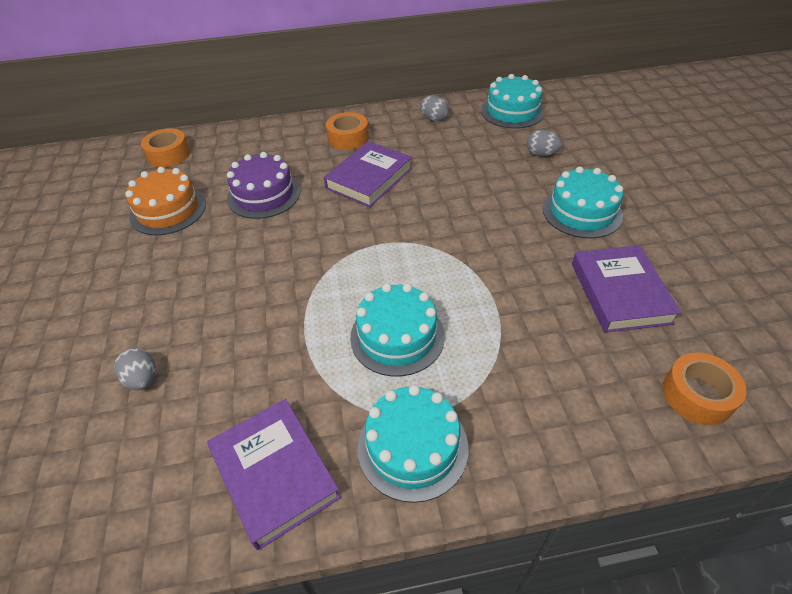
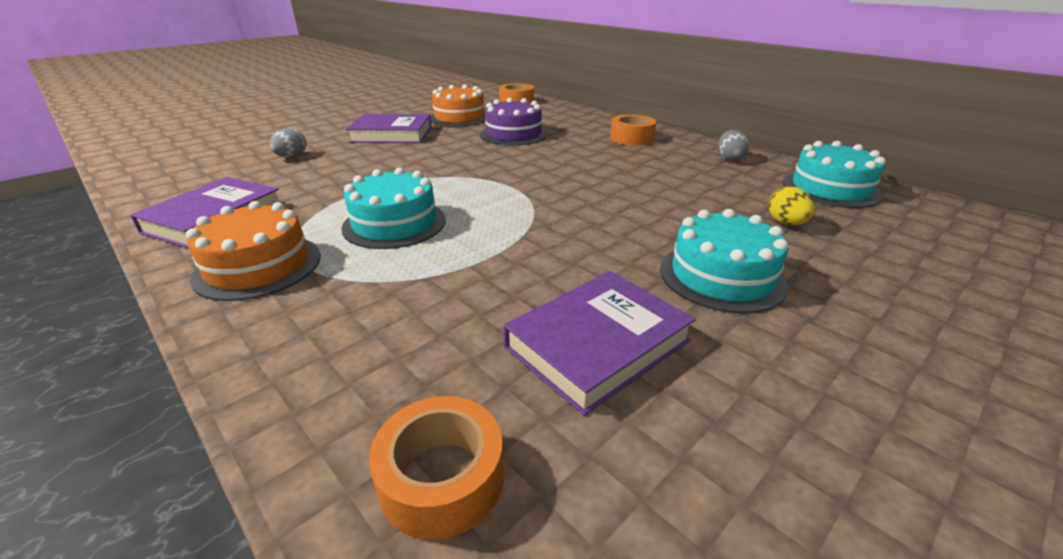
camera: 55 degrees right, 15 degrees down
(369, 178) = (591, 159): purple book -> purple book (392, 134)
(412, 447) = (258, 266): turquoise cake -> orange cake
(541, 154) = (785, 223): grey egg -> yellow egg

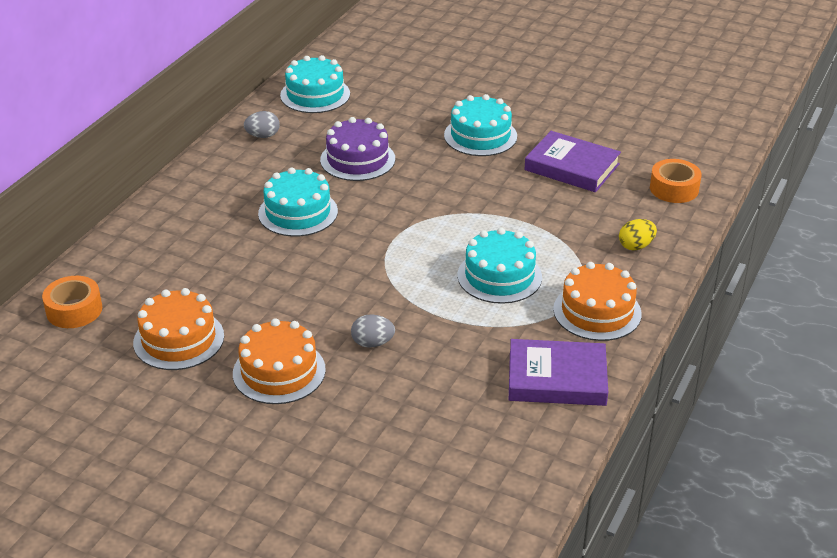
camera: 110 degrees left, 5 degrees up
(292, 157) = (397, 417): grey egg -> grey egg (372, 343)
(392, 134) = (279, 371): purple book -> orange cake
(513, 134) = (238, 274): purple cake -> purple cake (357, 159)
(584, 158) = (298, 212): none -> turquoise cake
(631, 138) = (220, 193): orange tape -> none
(785, 223) = (392, 114): yellow egg -> yellow egg (636, 246)

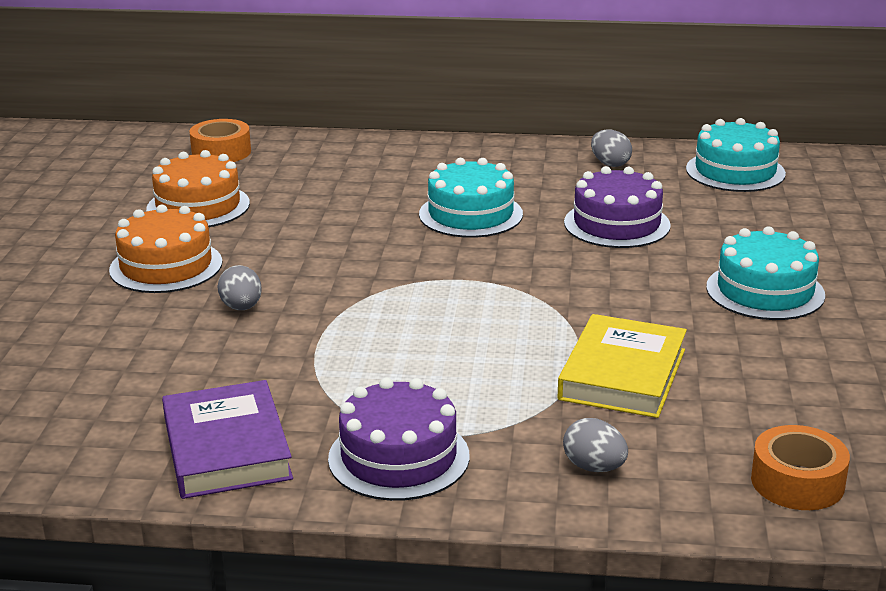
camera: 70 degrees right, 10 degrees down
(499, 276) = (432, 365): turquoise cake -> none
(547, 210) = (623, 374): none -> yellow book
(572, 167) = (761, 376): purple book -> none
(597, 311) = (399, 457): orange cake -> purple cake
(636, 246) = (594, 467): yellow egg -> grey egg

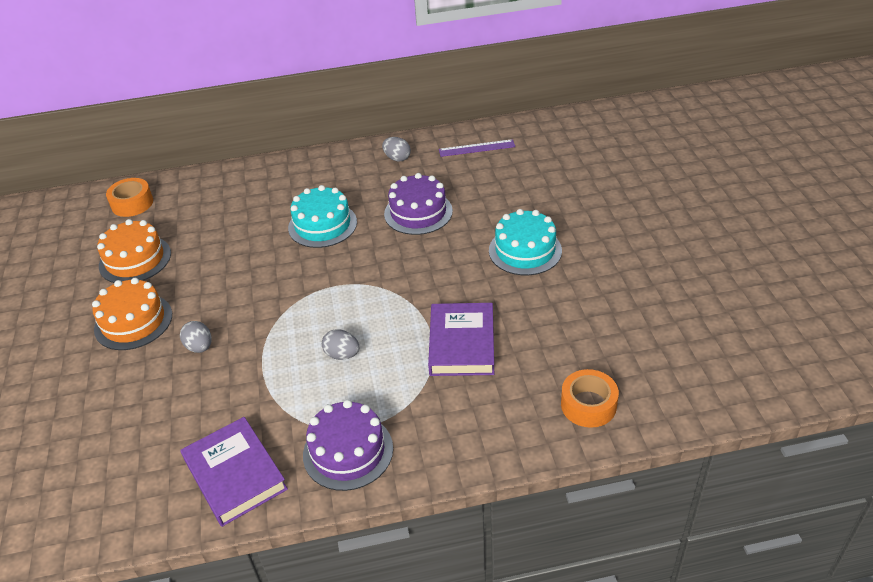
camera: 15 degrees left, 15 degrees up
(594, 467) = (469, 426): grey egg -> grey egg (342, 355)
(623, 374) = (462, 343): yellow book -> purple book
(735, 171) = (477, 148): turquoise cake -> purple ruler

